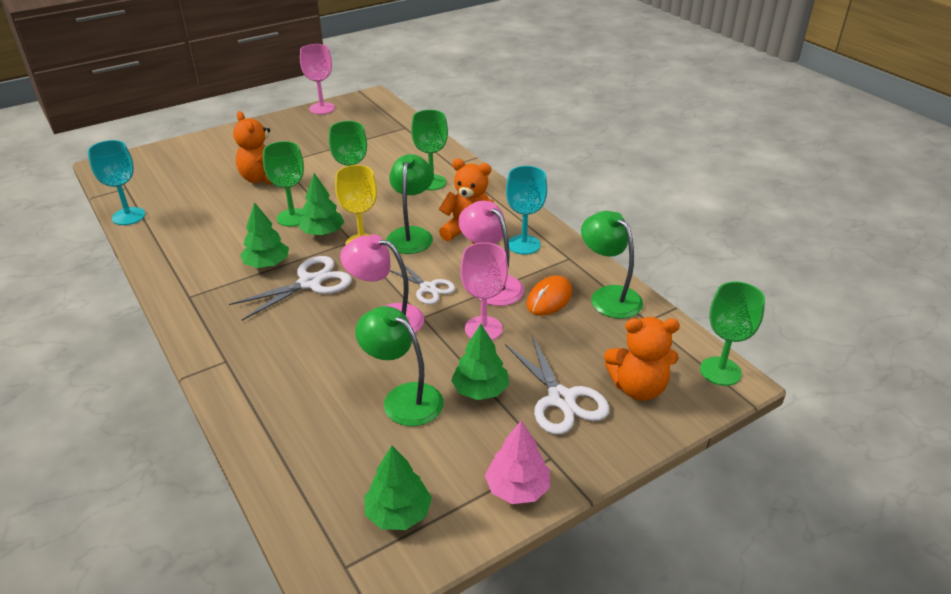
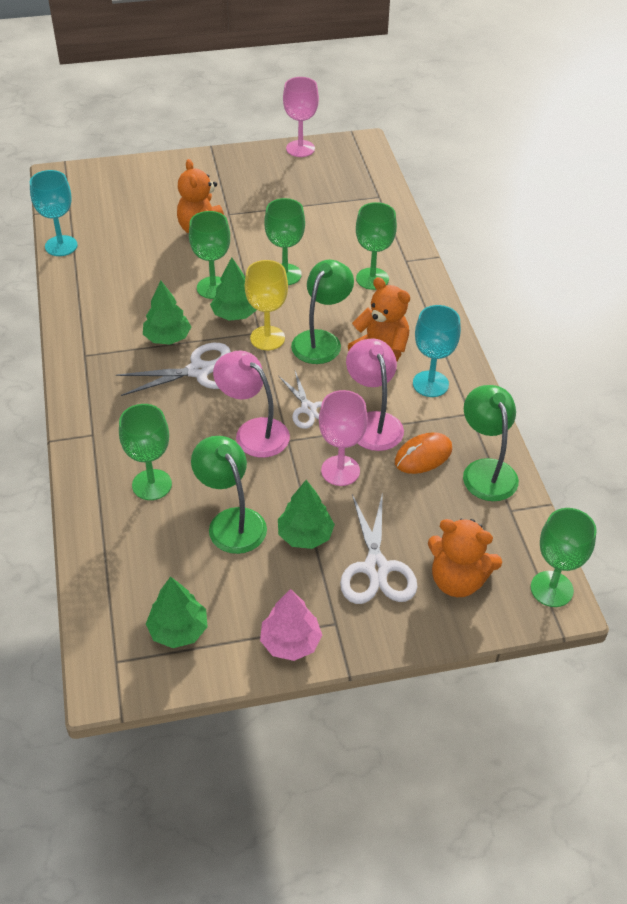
camera: 20 degrees right, 10 degrees up
(307, 388) = (152, 485): none -> green goblet

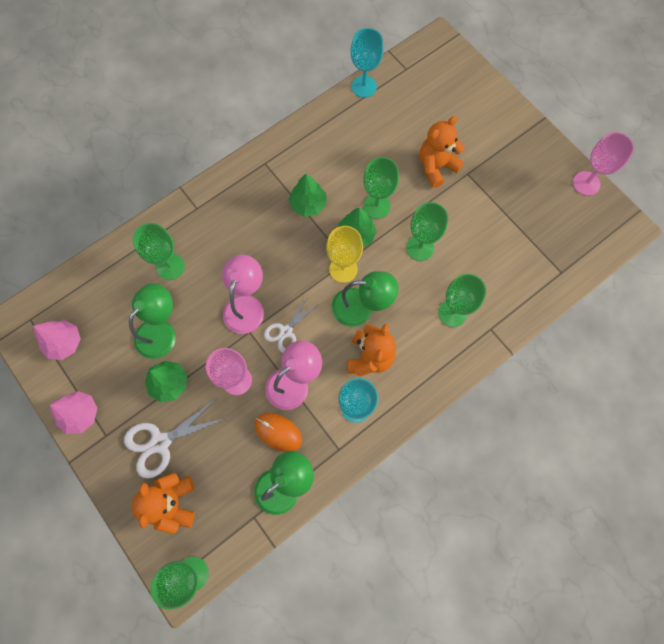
camera: 65 degrees right, 25 degrees up
(178, 630) = (64, 342): green tree -> pink tree
(199, 371) = (286, 241): white scissors -> none

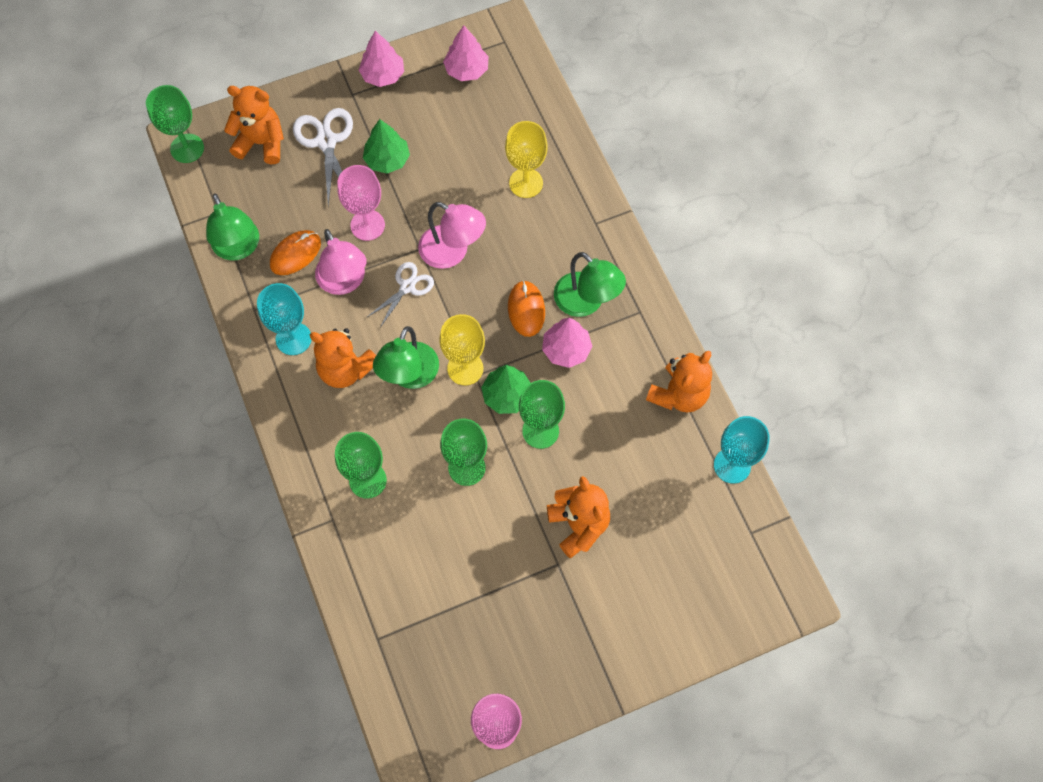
camera: 105 degrees right, 5 degrees down
(161, 331) = (450, 161): green lamp -> green lamp (586, 302)
(170, 266) = (526, 183): green goblet -> yellow goblet
(283, 239) = (526, 309): none -> orange mouse
(286, 331) = (407, 287): white scissors -> white scissors turned 75 degrees clockwise
(308, 204) = (566, 349): green tree -> pink tree
(322, 126) = (678, 394): none -> orange teddy bear

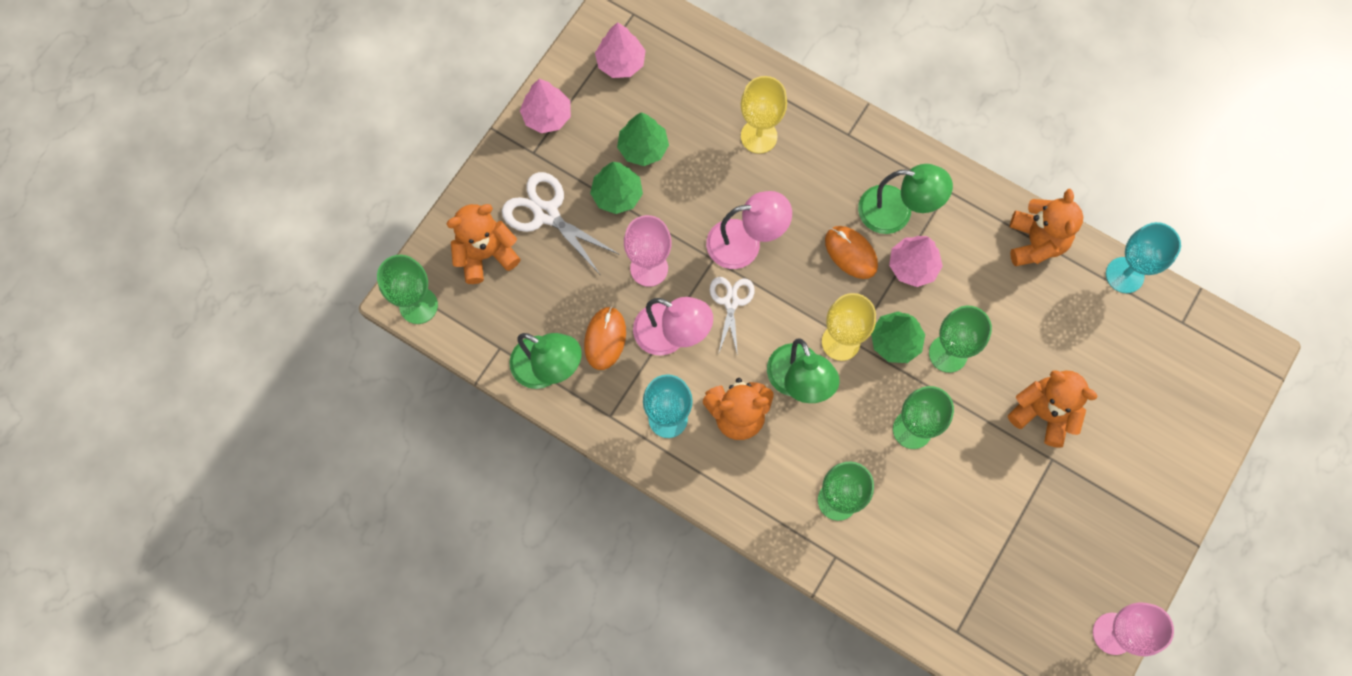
camera: 35 degrees left, 5 degrees up
(433, 139) = (643, 148): none -> green tree

